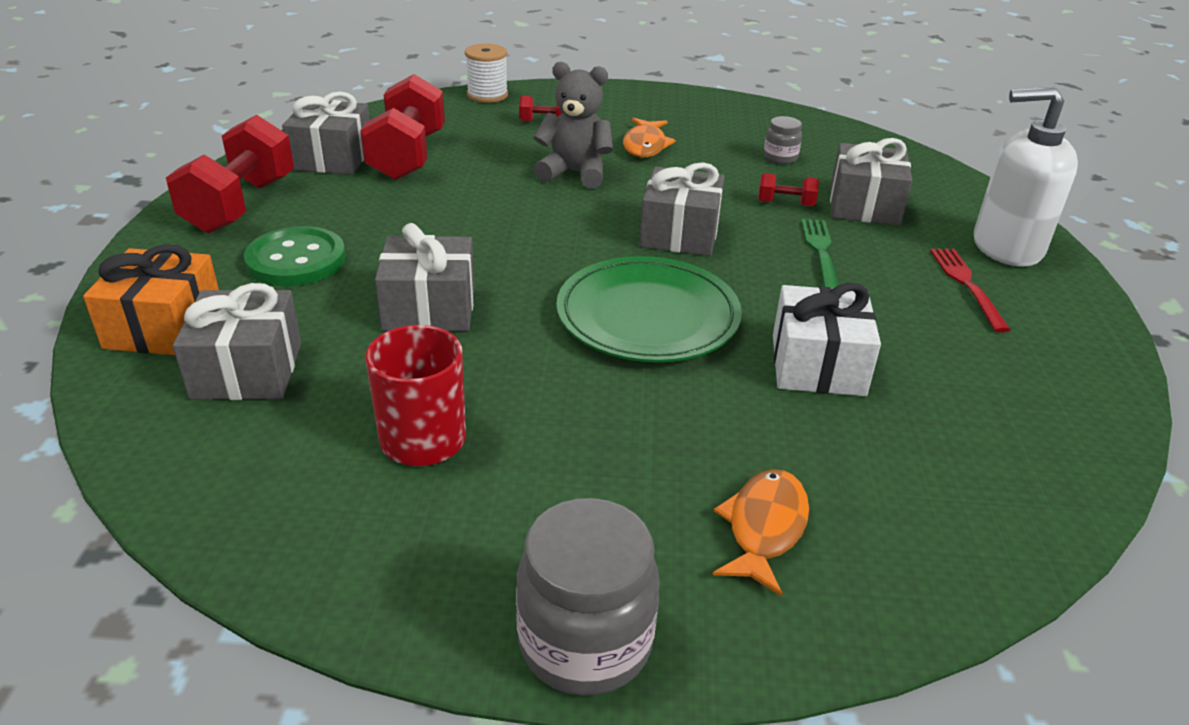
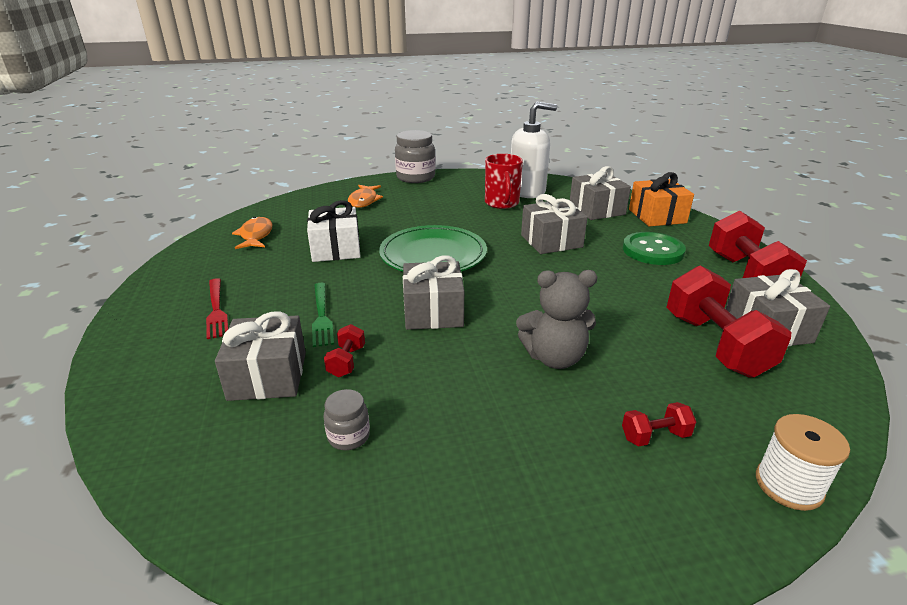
camera: 165 degrees right, 5 degrees down
(645, 145) = (512, 419): orange fish -> orange fish (256, 235)
(785, 203) = (346, 361): red dumbbell -> red dumbbell turned 75 degrees counterclockwise
(1006, 247) = (153, 352): white soap dispenser -> white soap dispenser (527, 191)

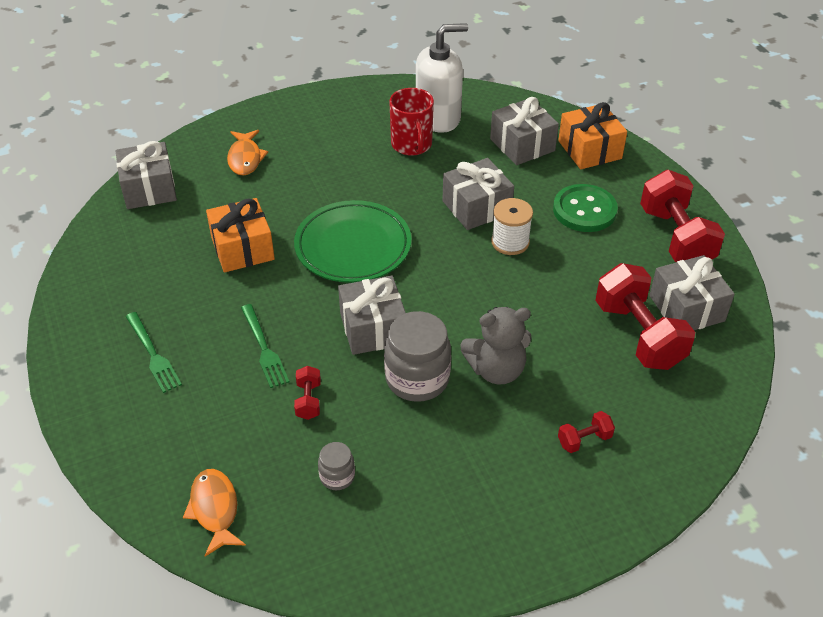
camera: 10 degrees left, 15 degrees up
(216, 310) = (153, 355): red fork -> green fork
(256, 235) = (141, 237): orange fish -> orange fish (215, 510)
(268, 376) = (242, 426): grey gift -> grey gift (149, 189)
(336, 249) = (242, 248): white gift -> orange gift
(415, 177) = (295, 104): grey jar -> grey jar (417, 379)
(788, 485) = (681, 468): white spool -> white spool (510, 242)

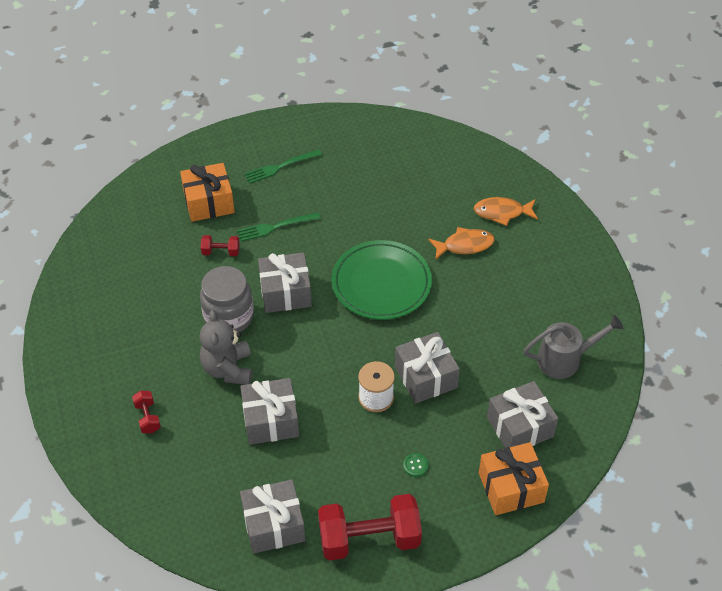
camera: 95 degrees right, 5 degrees up
(149, 189) = (463, 154): grey gift -> grey gift (270, 420)
(215, 510) = (141, 204): orange fish -> orange fish (464, 245)
(242, 248) = (385, 213): orange gift -> orange gift (209, 202)
(337, 476) = (151, 266): grey jar -> none
(412, 145) = (520, 334): red mug -> none
(438, 118) = (565, 359): white soap dispenser -> grey watering can
(584, 210) = (415, 465): green button -> green button, size x0.40
(638, 335) = (248, 478): red dumbbell -> none

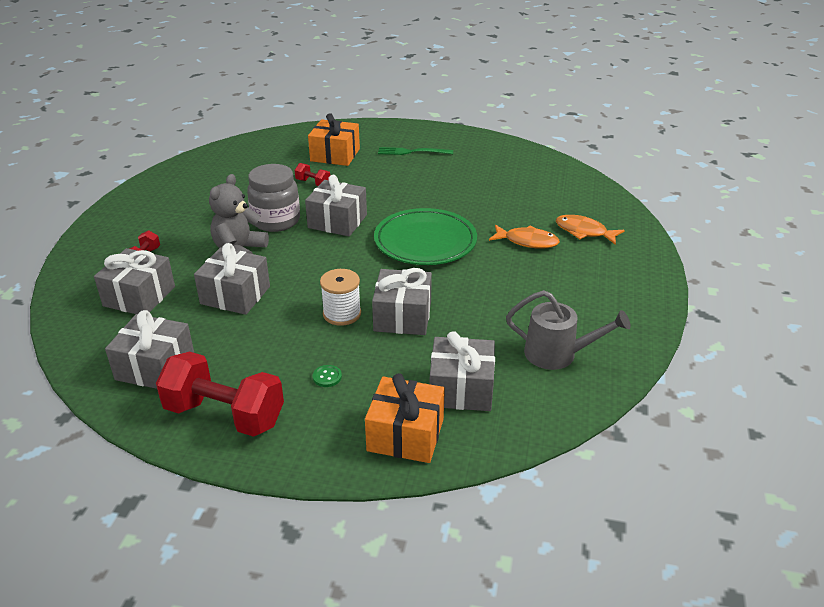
camera: 30 degrees right, 15 degrees down
(187, 462) = (139, 296): none -> grey gift
(275, 227) = (371, 182): green fork -> none

